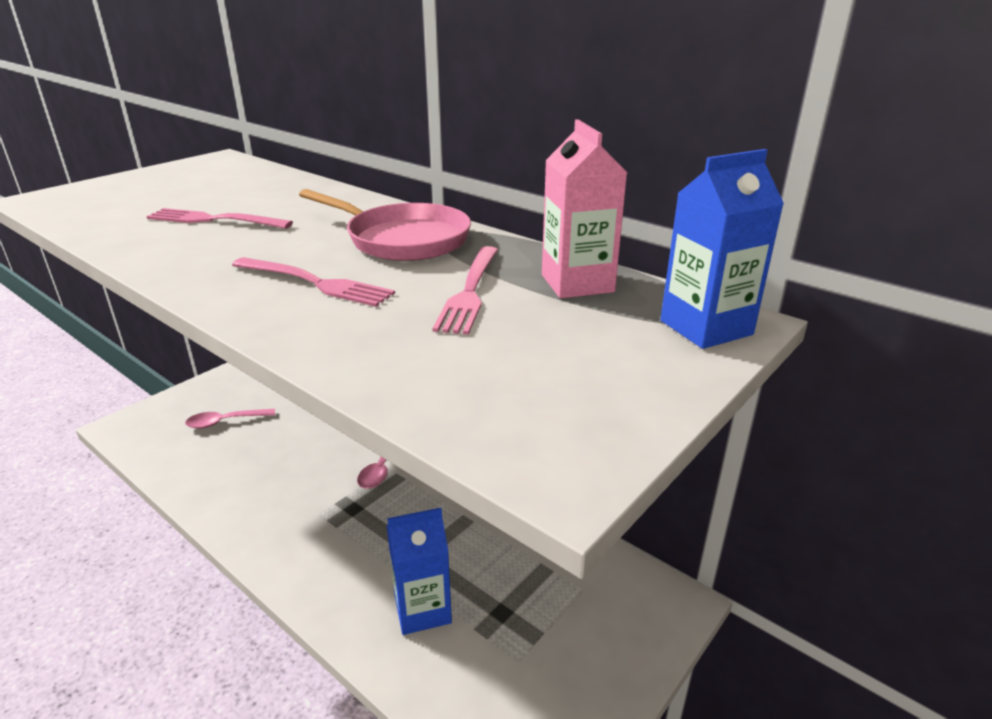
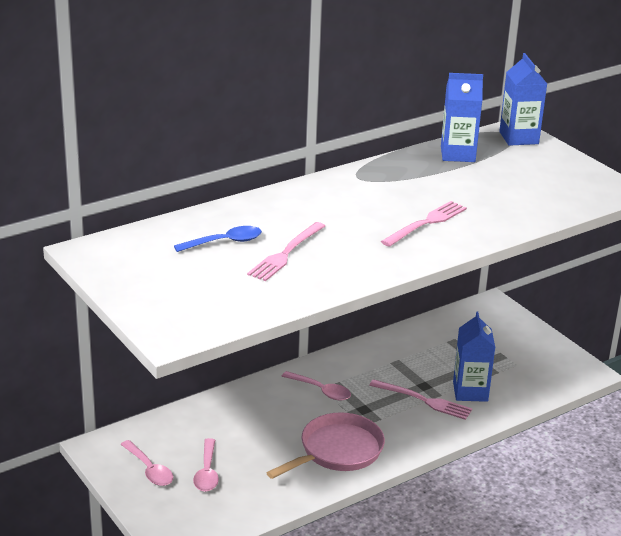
camera: 75 degrees left, 0 degrees up
(229, 391) = (149, 470): none -> pink spoon
(241, 195) = (225, 242): none -> blue spoon
(402, 239) = (365, 191): pink pan -> pink pan (337, 451)
(470, 292) = (458, 182): pink fork -> pink fork (424, 400)
(577, 283) = (457, 154): pink carton -> blue carton

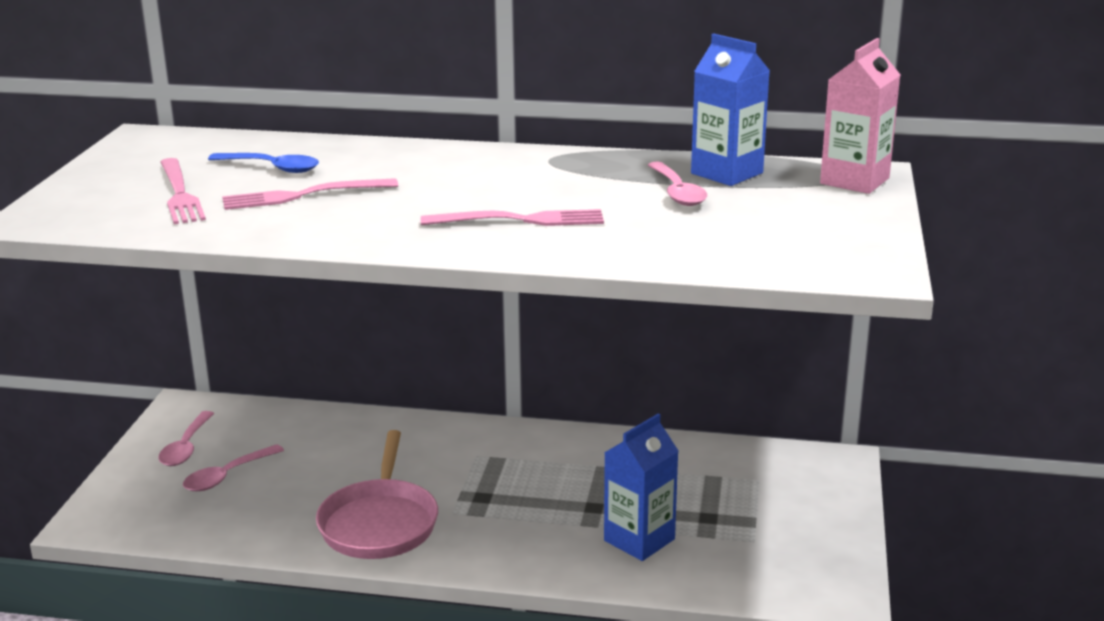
camera: 45 degrees right, 5 degrees down
(321, 391) = (470, 457): pink spoon -> pink spoon (677, 192)
(337, 451) = (379, 522): pink pan -> pink pan turned 90 degrees clockwise
(424, 400) = (566, 522): pink fork -> pink fork (180, 194)
(518, 138) = (854, 181): blue carton -> pink carton

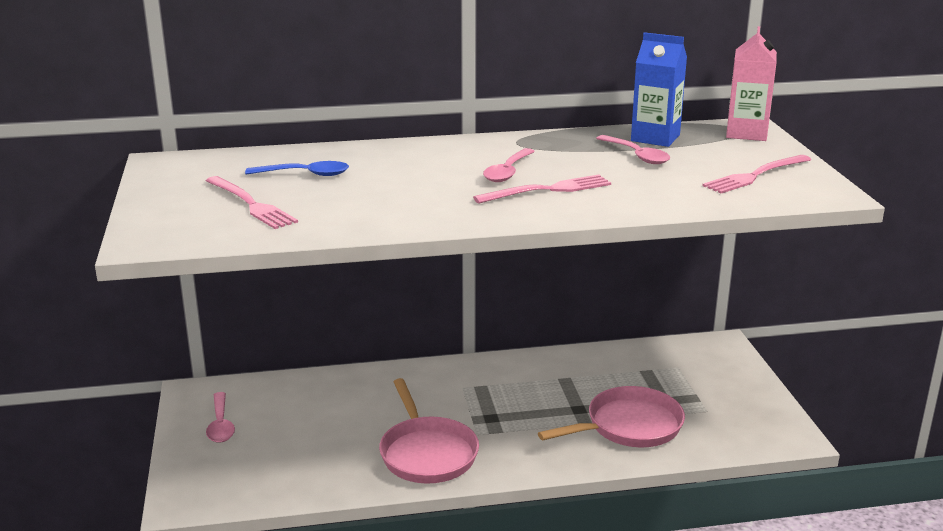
camera: 20 degrees left, 0 degrees up
(227, 476) = (274, 441): pink spoon -> pink spoon (508, 172)
(301, 196) = (356, 193): pink fork -> pink fork (754, 176)
(639, 540) = (628, 426): blue carton -> pink pan

